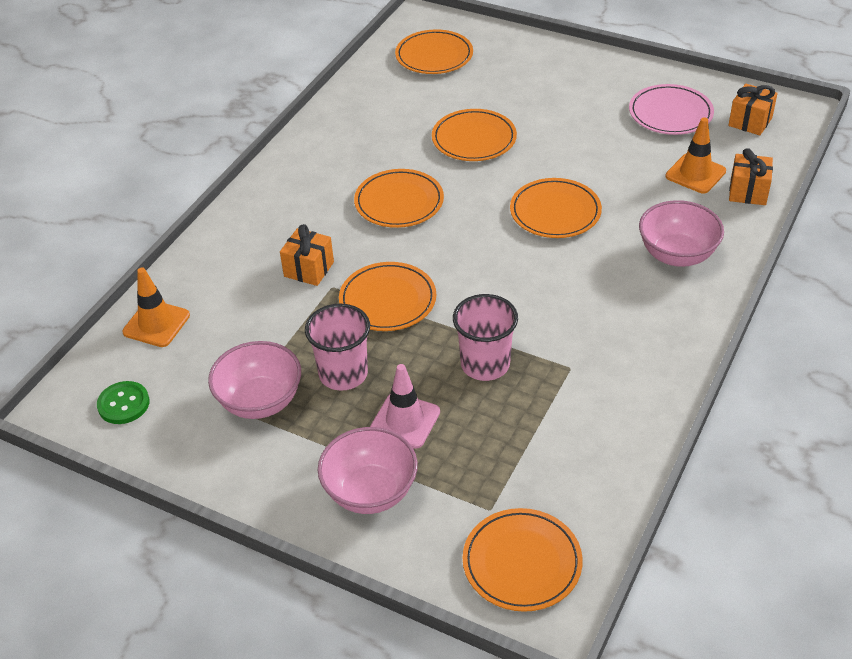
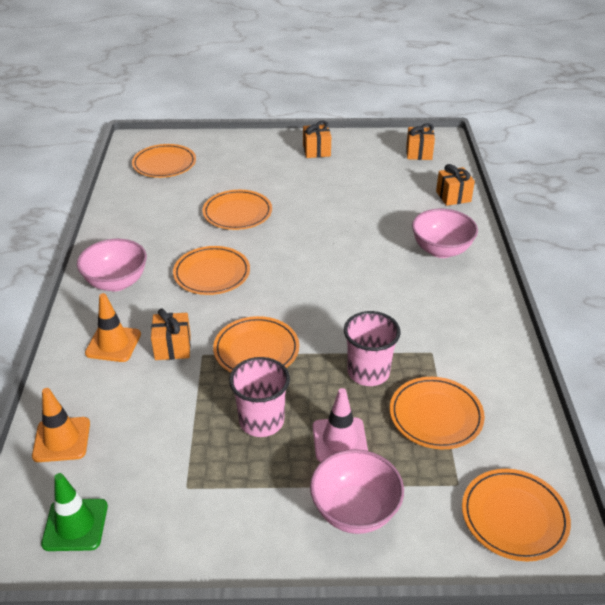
camera: 30 degrees left, 5 degrees down
(123, 404) = (75, 525): green button -> green traffic cone
(260, 401) = (205, 472): pink bowl -> pink bowl (116, 282)
(555, 212) = (335, 246): orange plate -> orange plate (436, 415)
(621, 85) = (316, 151): none -> orange gift
(670, 113) = (363, 161): pink plate -> none
(695, 174) = (410, 194): orange traffic cone -> orange traffic cone (113, 344)

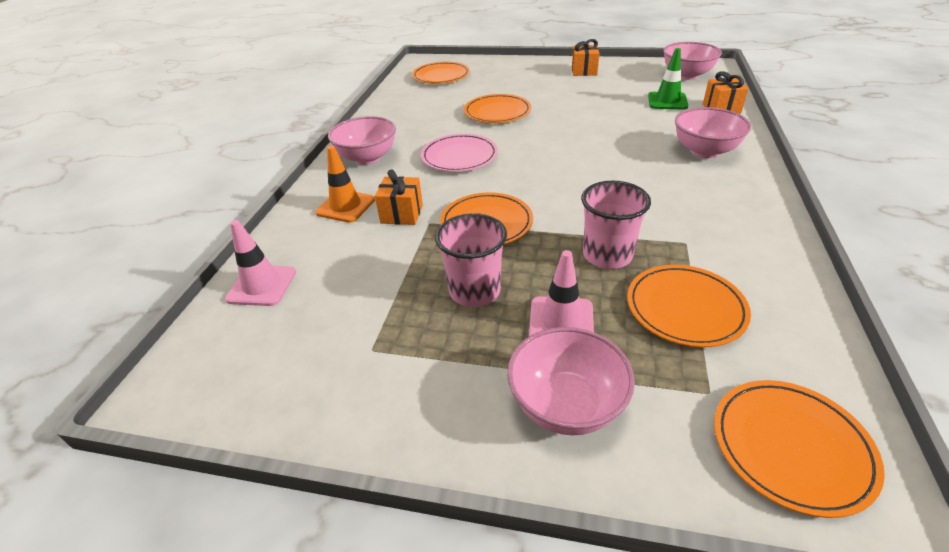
camera: 15 degrees right, 0 degrees up
(61, 439) = (262, 285): orange traffic cone -> pink traffic cone
(75, 525) = (239, 372): green traffic cone -> green traffic cone (667, 101)
(212, 273) = (459, 156): orange plate -> pink plate
(419, 153) = (687, 75): orange gift -> pink bowl

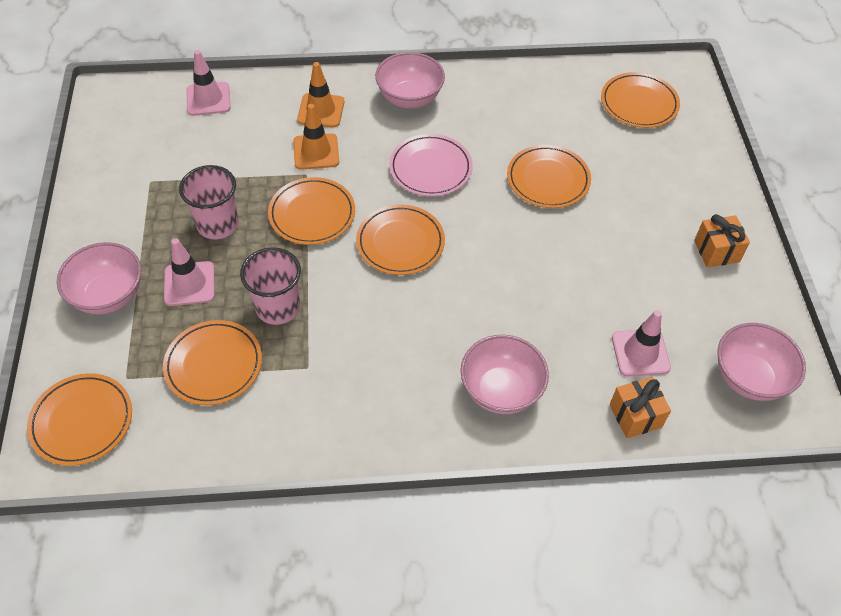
camera: 70 degrees right, 15 degrees up
(402, 214) = (316, 152): orange gift -> orange traffic cone
(541, 179) = (400, 242): none -> orange plate
(667, 101) = (640, 353): green traffic cone -> pink traffic cone

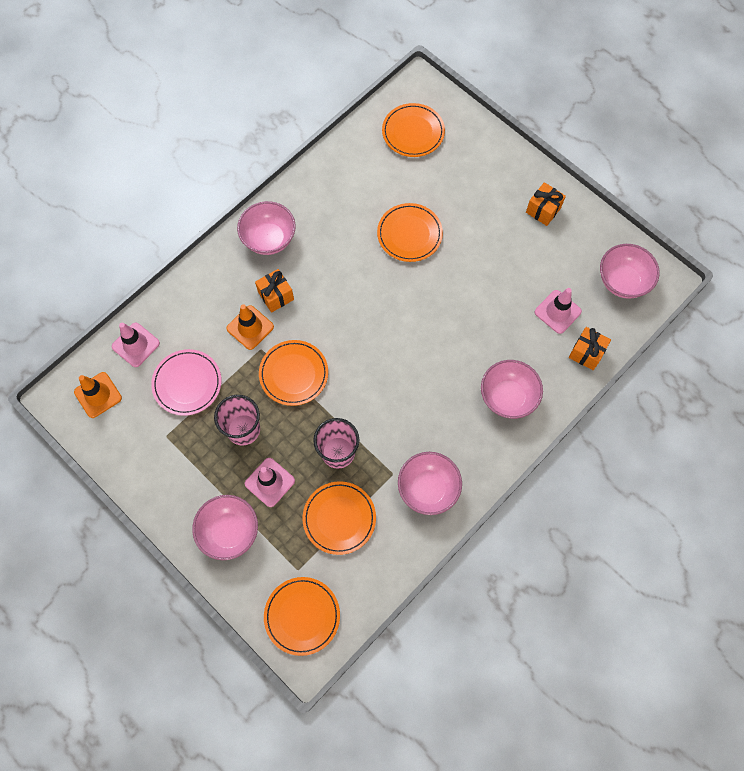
camera: 40 degrees left, 15 degrees up
(321, 110) = (221, 294): orange traffic cone -> orange traffic cone (98, 395)
(326, 409) = (428, 489): none -> pink bowl
(366, 144) = (276, 296): none -> orange gift
(400, 242) = (365, 350): orange plate -> none
(430, 168) = (333, 282): pink plate -> pink plate (187, 383)

